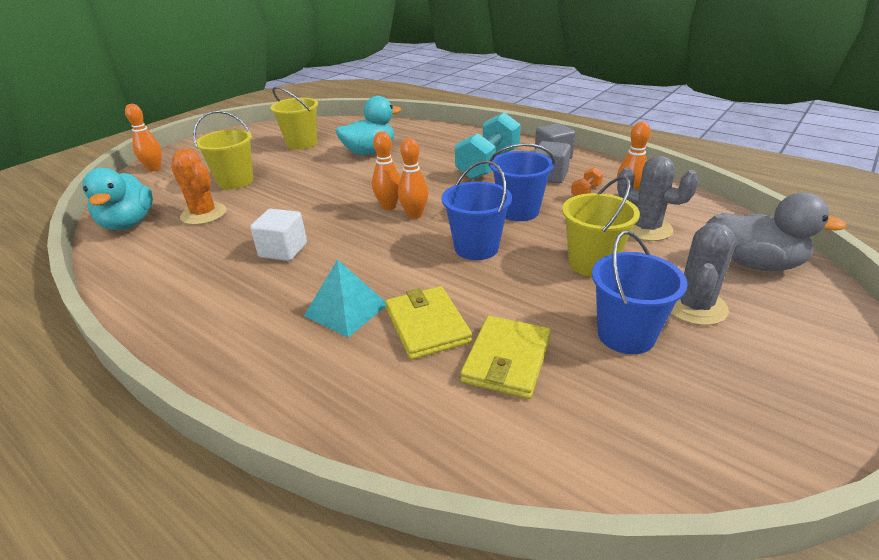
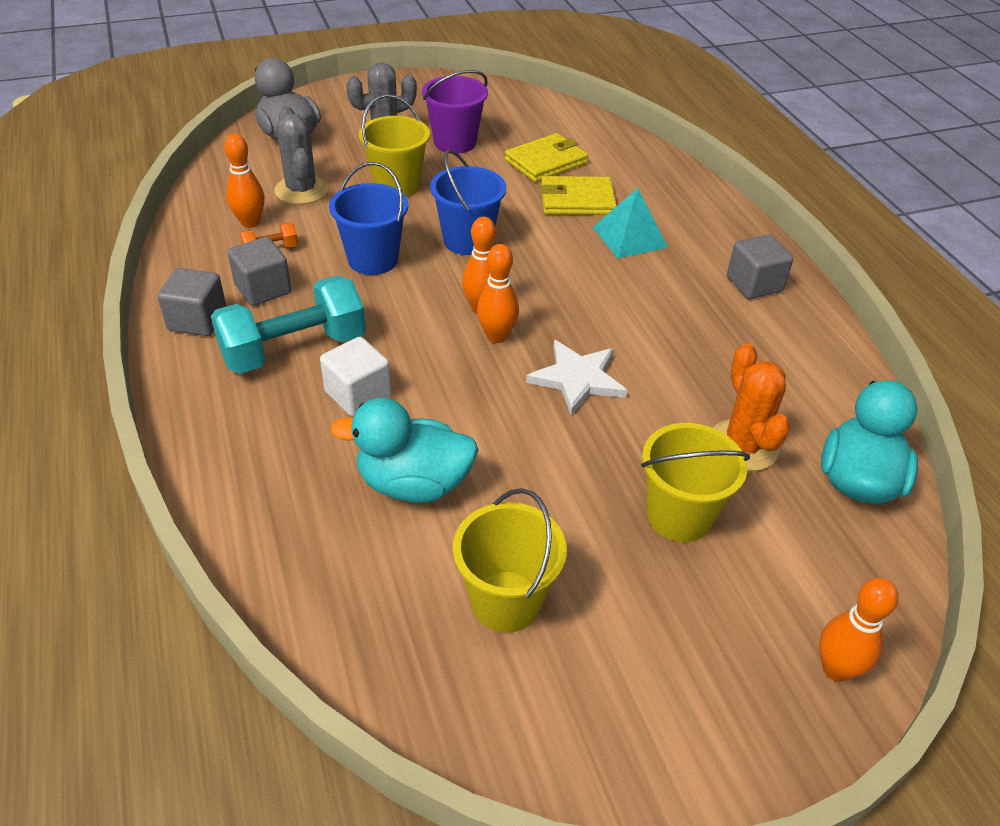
camera: 150 degrees left, 10 degrees up
(206, 315) = (754, 284): none -> grey cube
(283, 250) = (657, 326): white cube -> white cube (358, 394)
(321, 206) = (577, 379): none -> white star
(427, 325) = (577, 200): yellow wallet -> yellow wallet turned 75 degrees clockwise
(626, 335) = (455, 142): blue bucket -> purple bucket

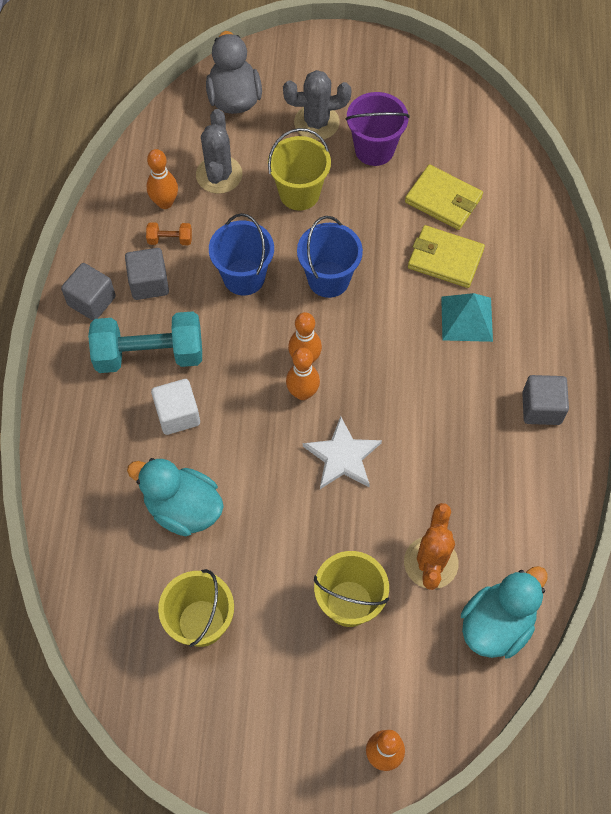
camera: 25 degrees right, 20 degrees up
(546, 161) = (443, 200): yellow wallet -> yellow wallet turned 45 degrees clockwise

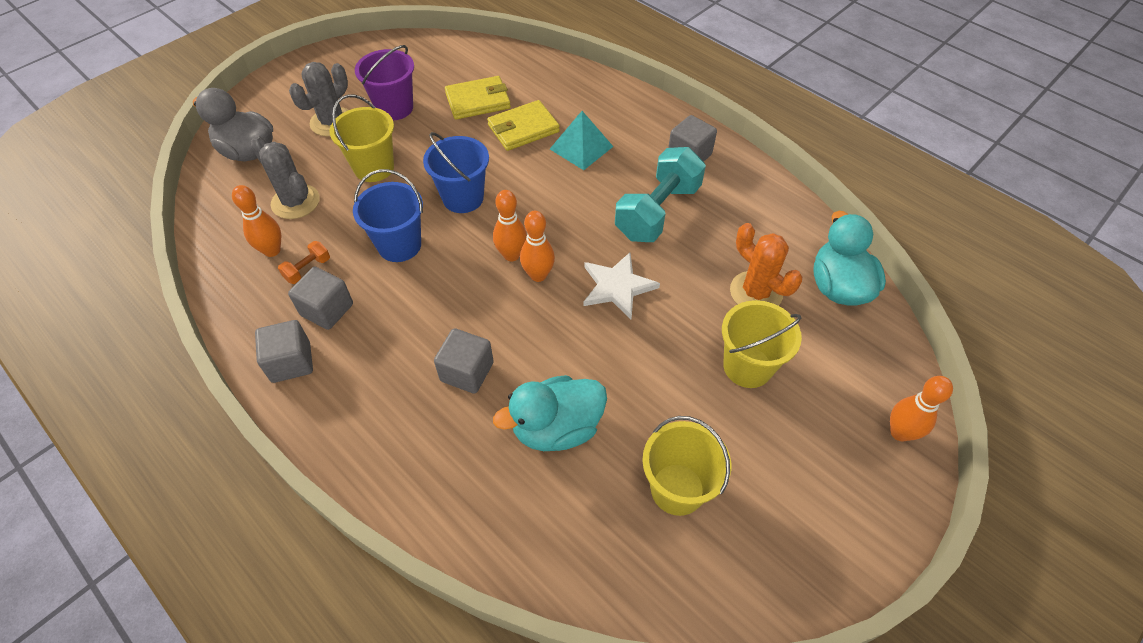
camera: 50 degrees left, 10 degrees down
(149, 354) = (390, 354): turquoise dumbbell -> turquoise dumbbell (657, 212)
(178, 414) = (467, 372): white cube -> grey cube

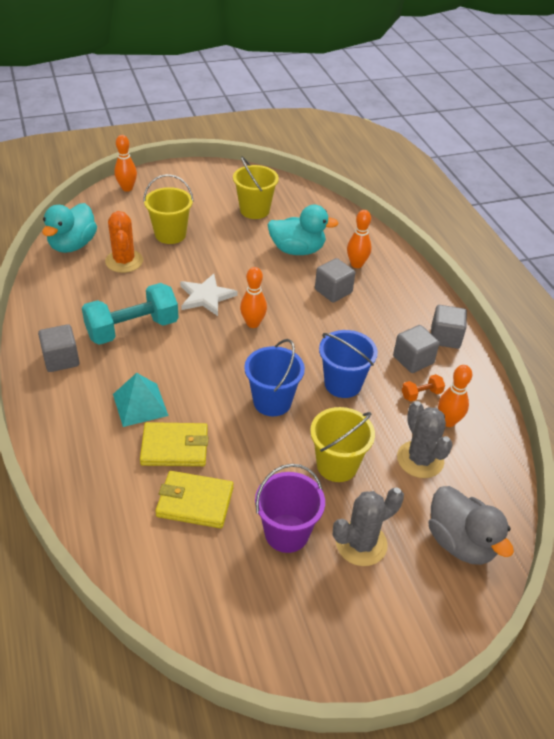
camera: 155 degrees left, 10 degrees down
(511, 255) = (262, 343): orange bowling pin -> orange bowling pin (356, 264)

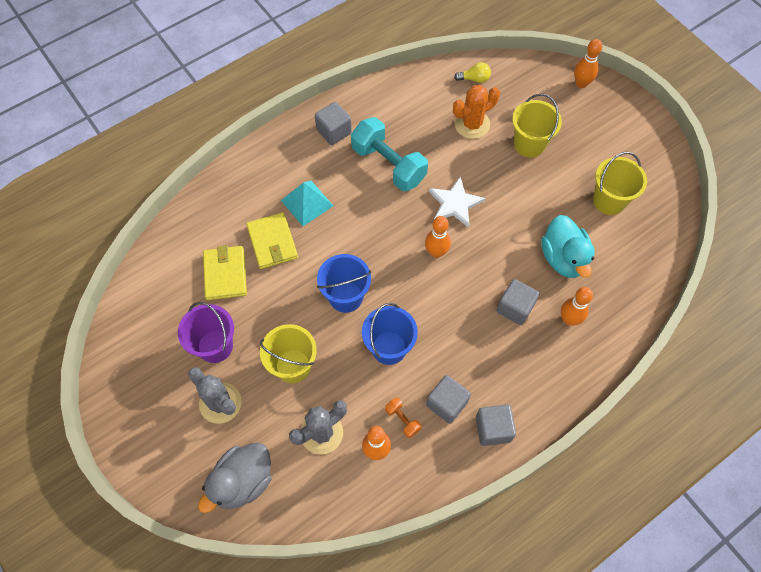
camera: 75 degrees right, 20 degrees up
(72, 245) = (474, 79): turquoise duck -> yellow light bulb

